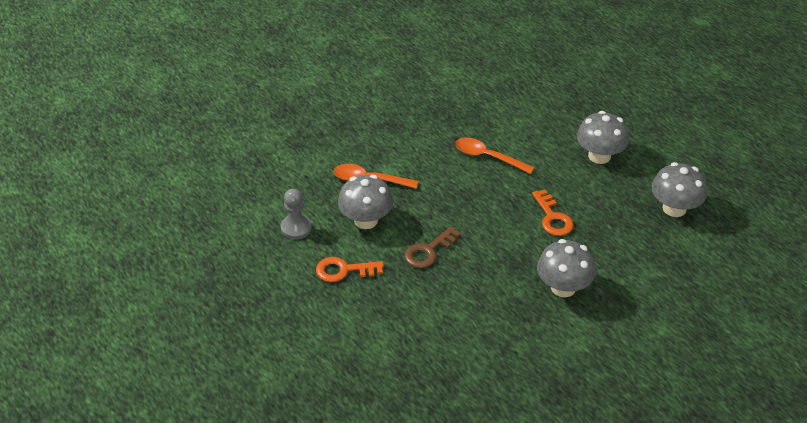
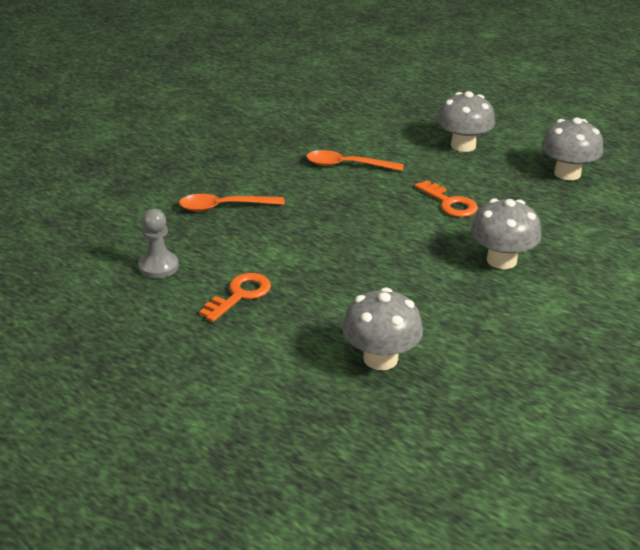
camera: 20 degrees left, 10 degrees down
(344, 270) = (240, 295): orange key -> orange key turned 150 degrees clockwise
(366, 220) = (240, 244): grey mushroom -> grey mushroom (380, 358)
(428, 251) = (331, 258): brown key -> none

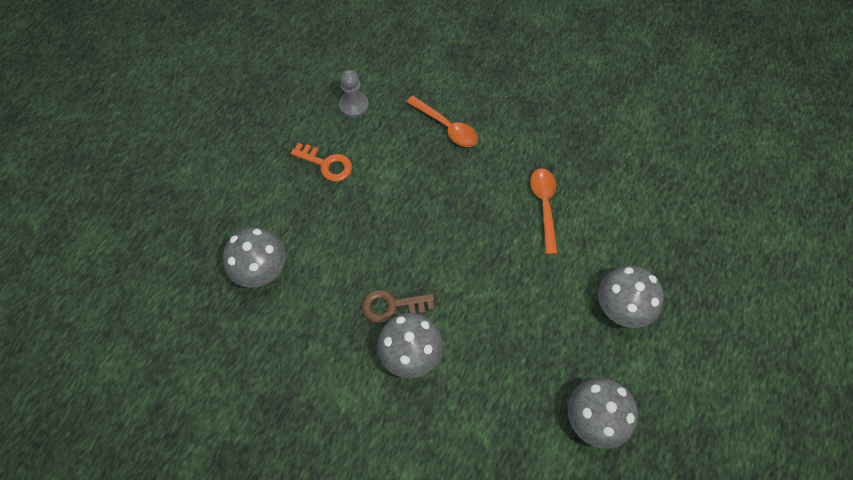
camera: 80 degrees right, 30 degrees up
(224, 207) = (446, 127): orange spoon -> orange spoon turned 150 degrees clockwise
(445, 266) = (392, 305): none -> brown key
(449, 203) = (499, 302): orange key -> none

